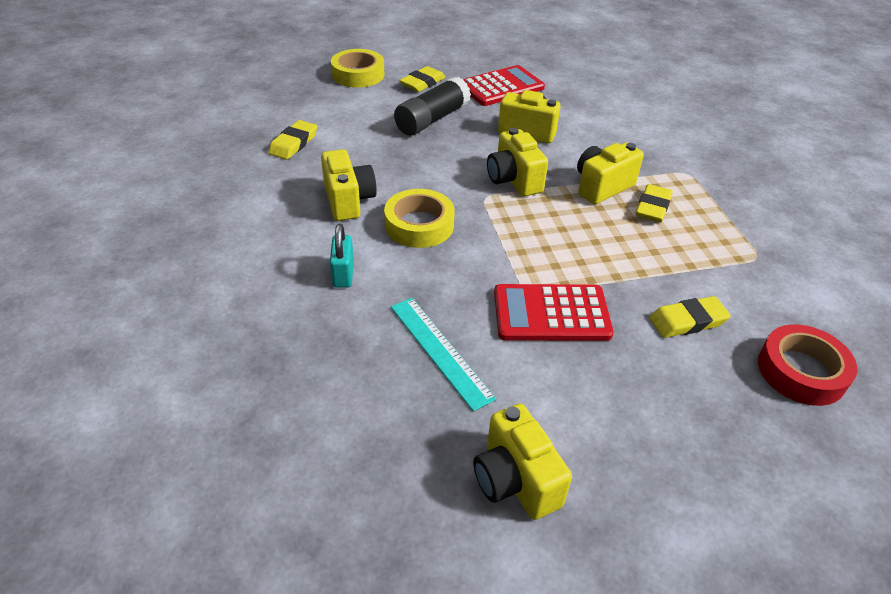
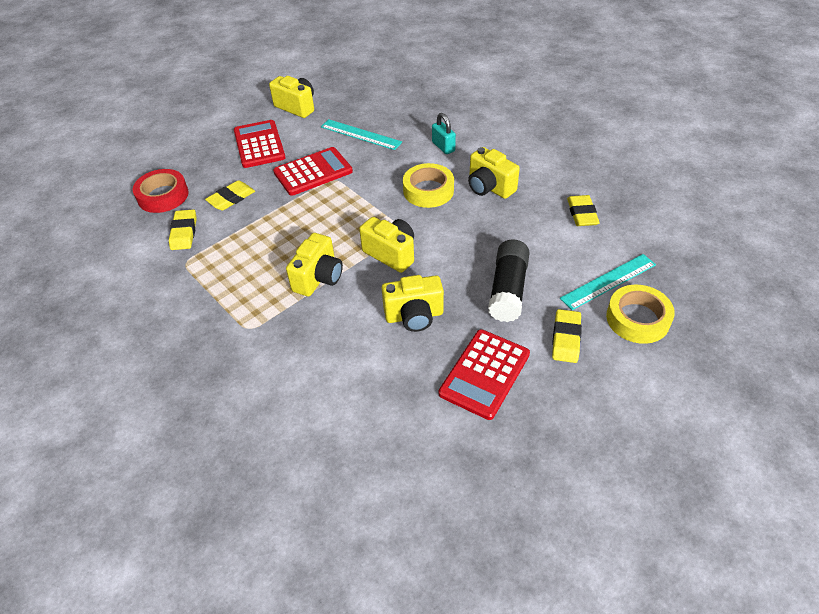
camera: 155 degrees right, 5 degrees up
(346, 97) = (608, 281): none -> turquoise ruler
(621, 410) = (259, 144): none -> red calculator
(653, 207) = (271, 275): yellow eraser -> yellow eraser (184, 232)

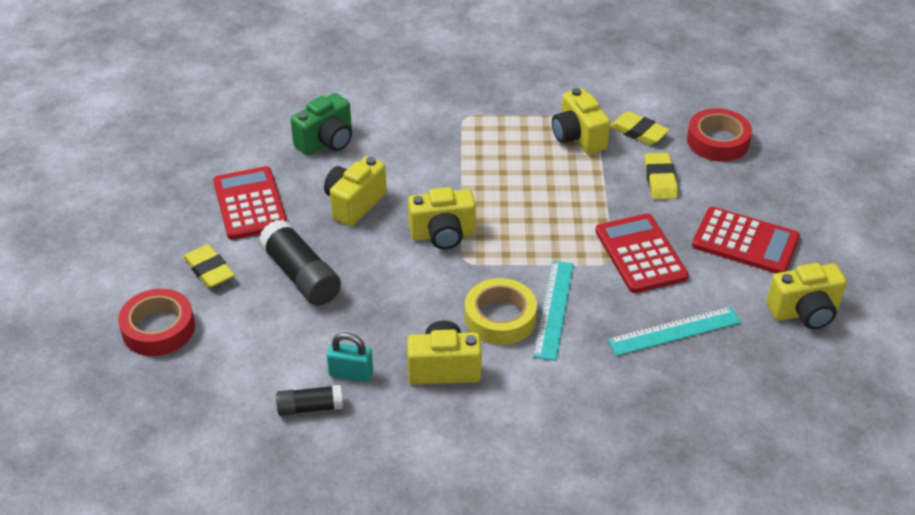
camera: 130 degrees right, 5 degrees down
(313, 172) = (640, 254): red calculator -> red calculator turned 150 degrees clockwise
(318, 278) = (472, 177): yellow camera -> yellow camera (578, 137)
(365, 388) = (326, 142): none -> green camera
(443, 147) = (564, 384): turquoise padlock -> turquoise padlock (351, 373)
(582, 213) = (310, 408): yellow eraser -> black glue stick
(608, 281) = (215, 347): turquoise ruler -> turquoise ruler (554, 309)
(637, 319) = (158, 328): yellow tape -> red tape

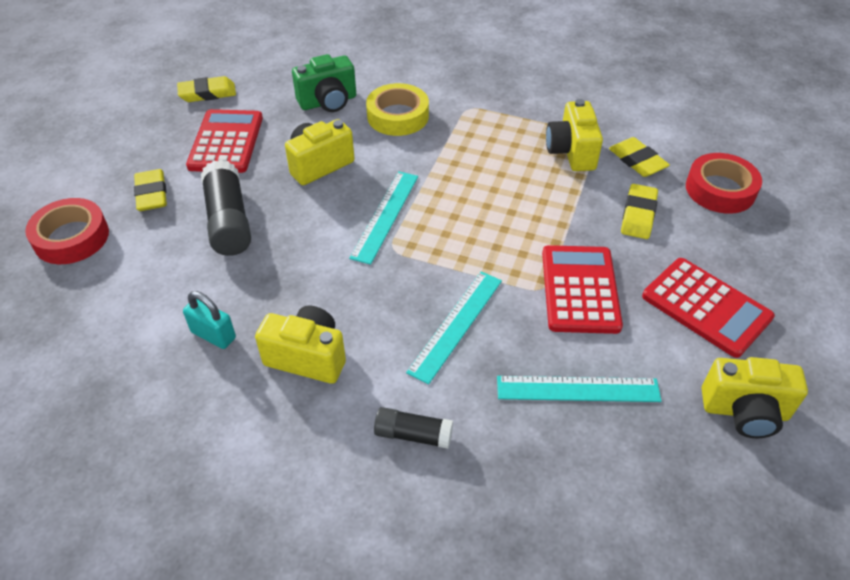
camera: 20 degrees right, 5 degrees up
(198, 160) = (207, 93): none -> yellow eraser
(310, 408) = (152, 360): black glue stick -> black glue stick (413, 434)
(443, 235) = (385, 216): yellow camera -> turquoise ruler
(500, 318) = (395, 318): yellow tape -> yellow tape (398, 116)

